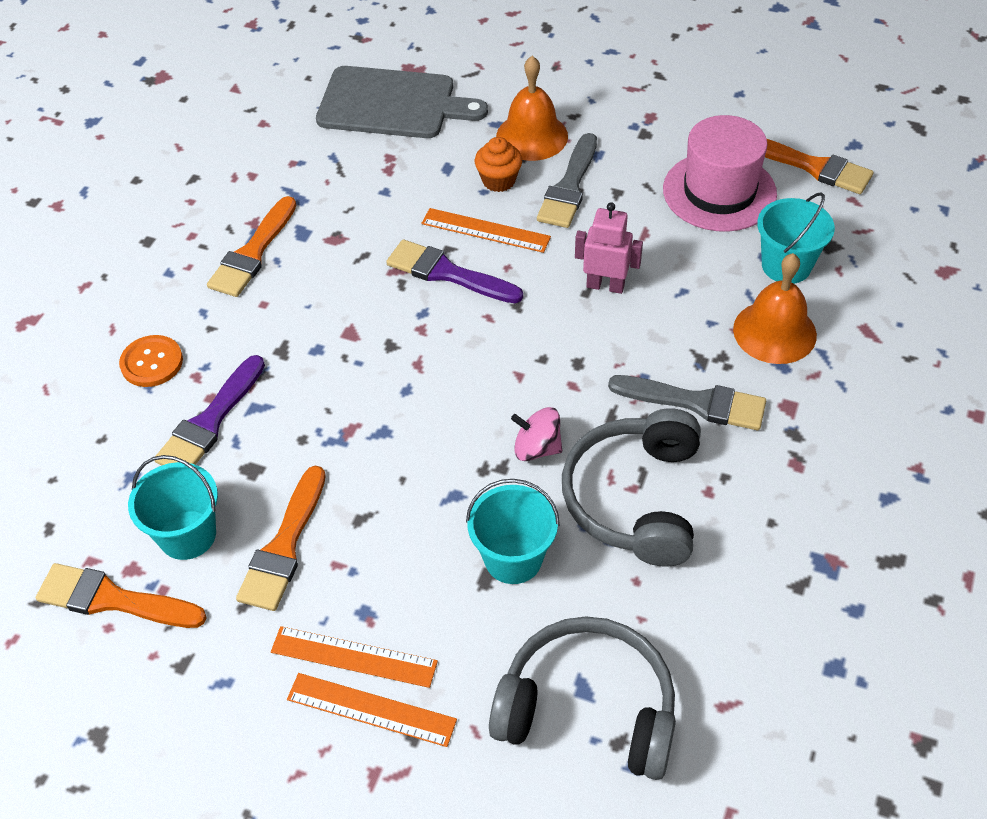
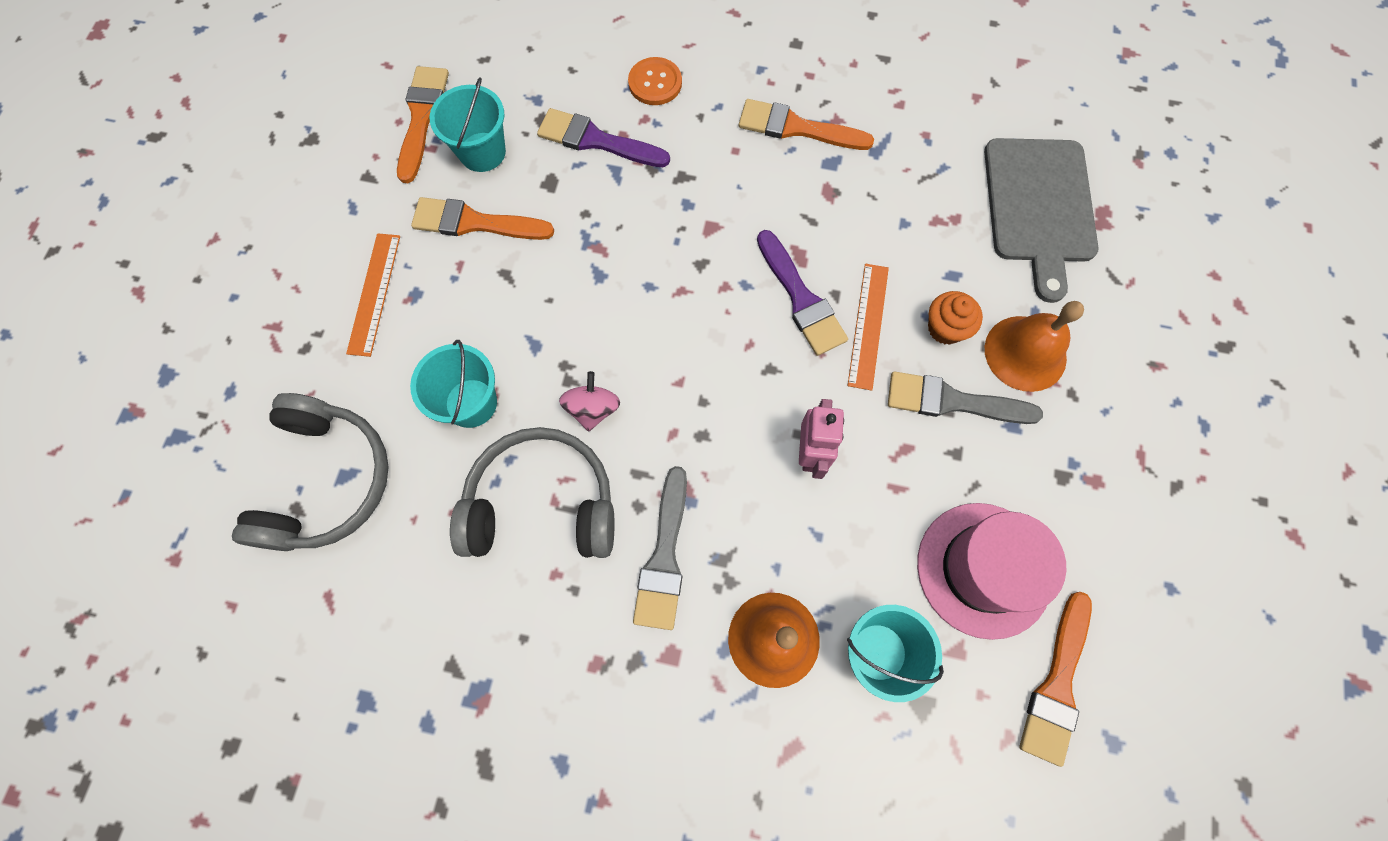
camera: 80 degrees right, 20 degrees up
(371, 709) = (328, 315): orange ruler -> none
(447, 273) = (801, 299): purple brush -> purple brush turned 135 degrees clockwise

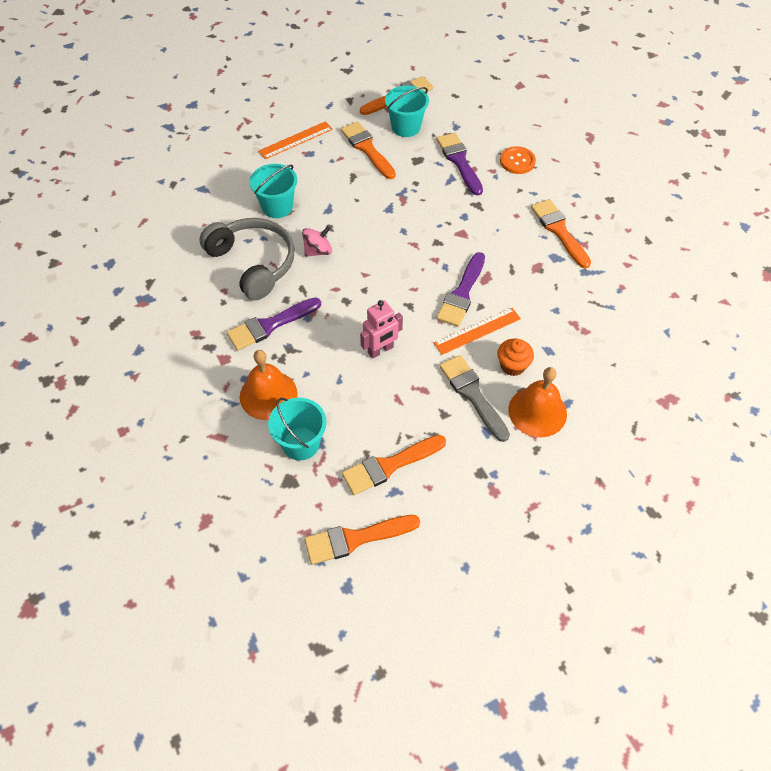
camera: 50 degrees right, 15 degrees down
(327, 481) = (194, 185): grey headphones -> none
(664, 557) = (270, 325): grey brush -> purple brush
(983, 569) = (389, 465): pink hat -> orange brush
(1039, 206) = (638, 365): grey cutting board -> none

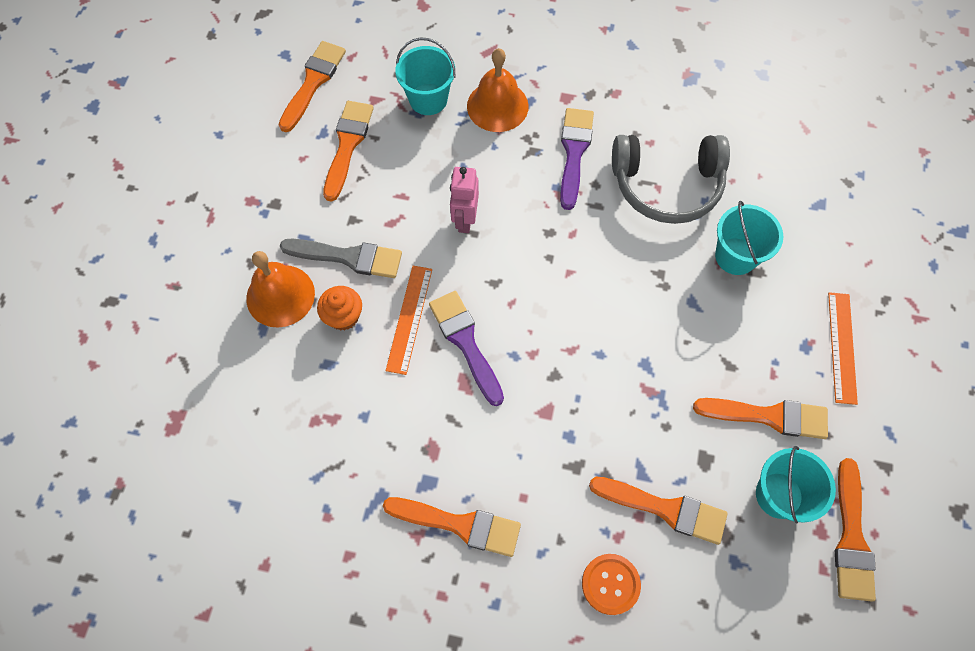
camera: 130 degrees right, 10 degrees up
(318, 251) = (637, 251): pink spinning top -> none
(459, 161) = (665, 509): purple brush -> orange brush

